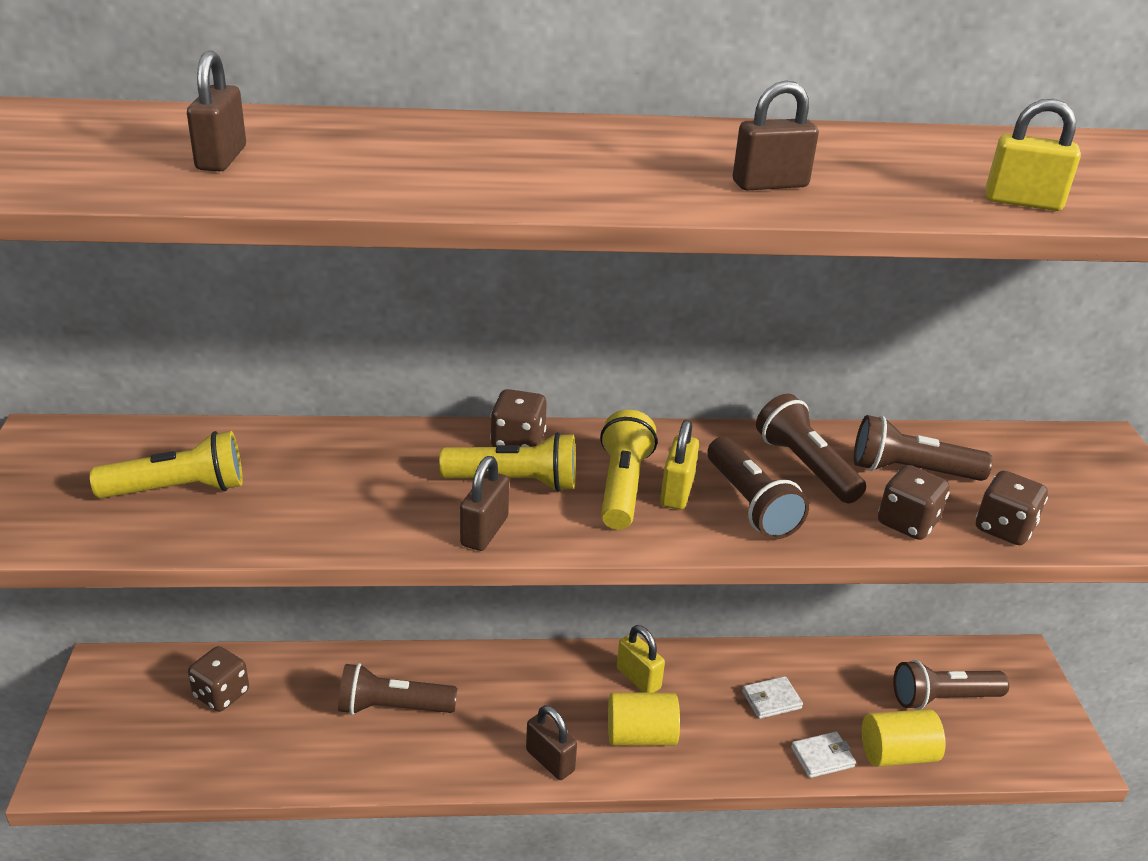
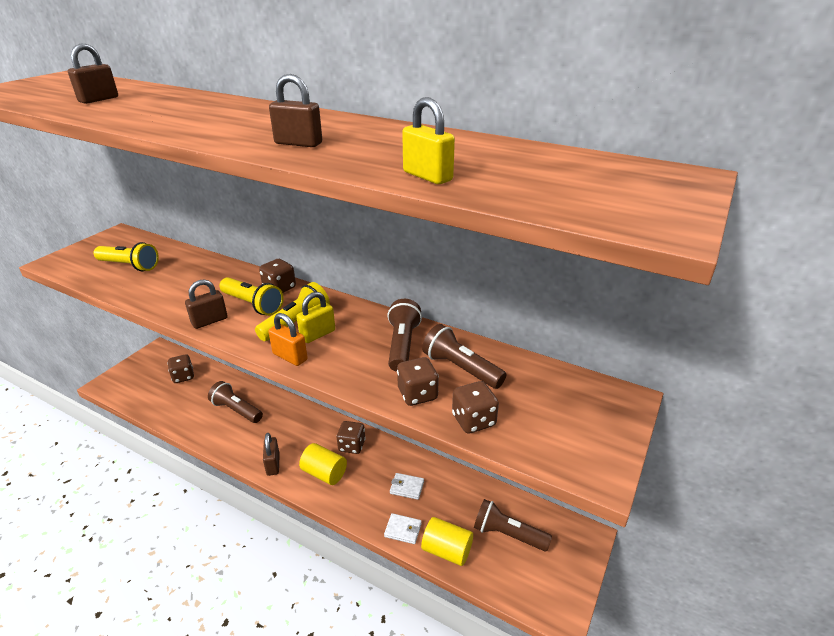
camera: 35 degrees right, 0 degrees up
(638, 678) = (352, 446): yellow padlock -> brown dice
(685, 538) = (290, 357): none -> orange padlock
(750, 504) = (345, 353): brown flashlight -> none

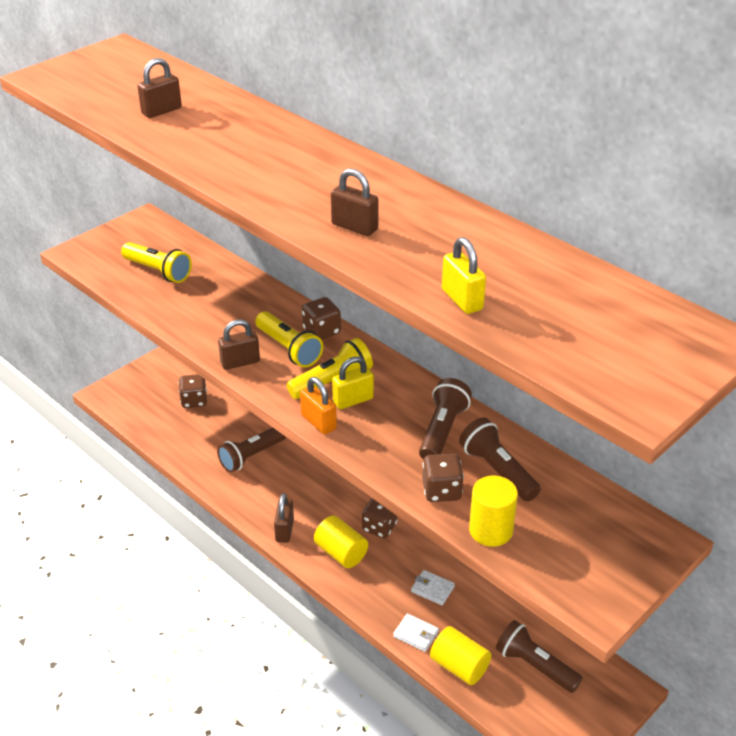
camera: 15 degrees right, 5 degrees up
(236, 410) = (251, 456): brown flashlight -> brown flashlight turned 90 degrees counterclockwise
(473, 420) = (491, 530): brown dice -> yellow cylinder

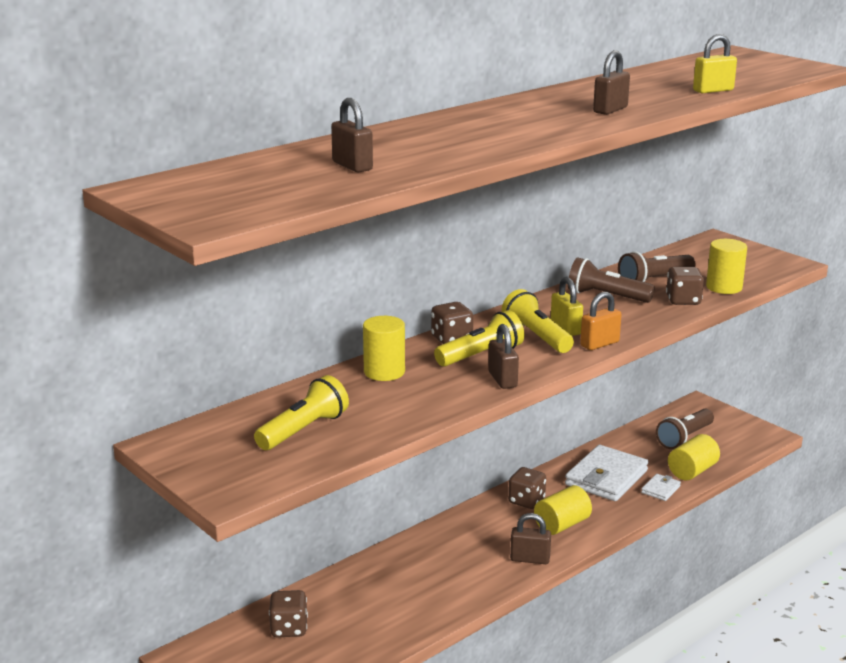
camera: 85 degrees left, 15 degrees down
(251, 456) = (407, 581): brown flashlight -> none
(254, 300) = (384, 372): none -> yellow cylinder
(432, 589) = (606, 478): white wallet -> white wallet, size x2.14

